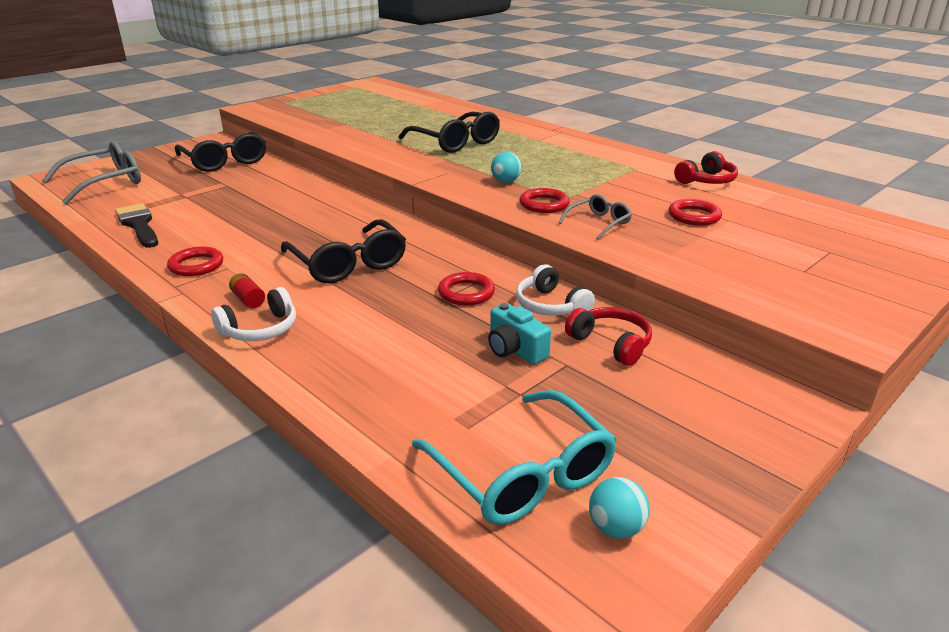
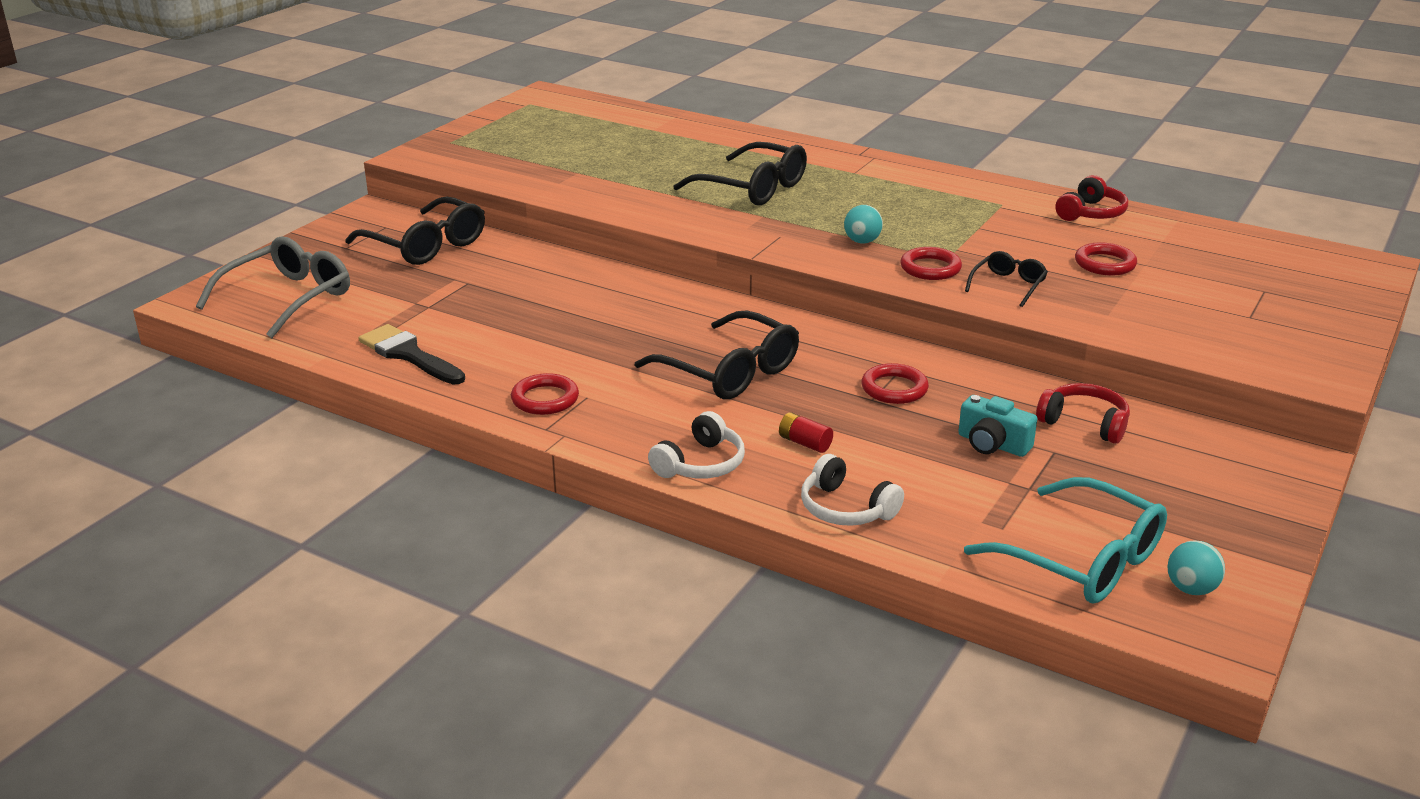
camera: 15 degrees left, 0 degrees up
(248, 299) = (652, 432): red battery -> red battery (805, 443)
(550, 305) = (996, 390): white headphones -> white headphones (846, 508)
(598, 223) = (1008, 285): grey glasses -> black glasses

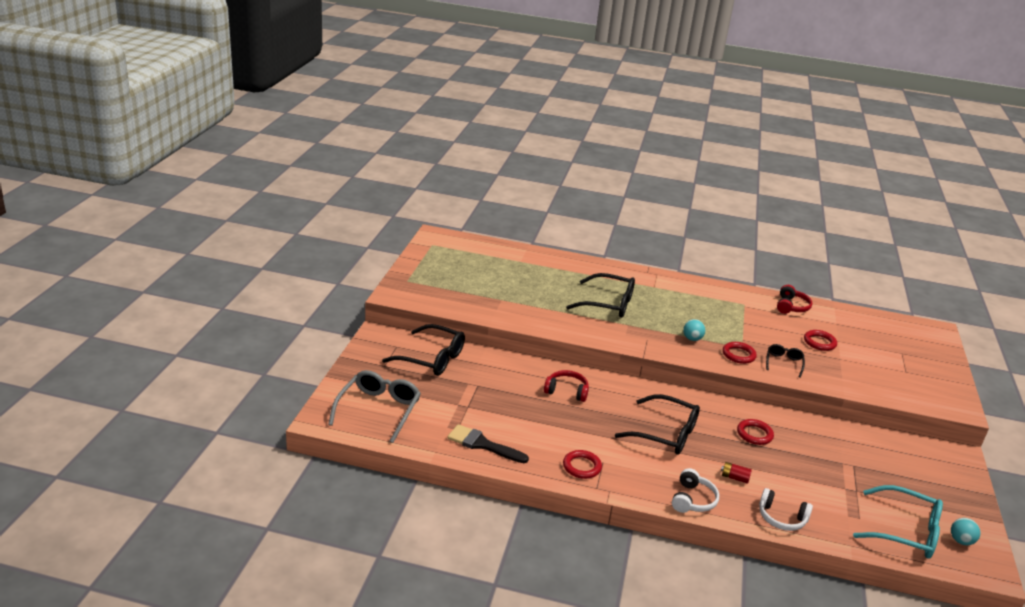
camera: 20 degrees left, 0 degrees up
(992, 444) = (823, 465): turquoise camera -> none
(1084, 423) = (856, 445): red headphones -> red headphones (566, 391)

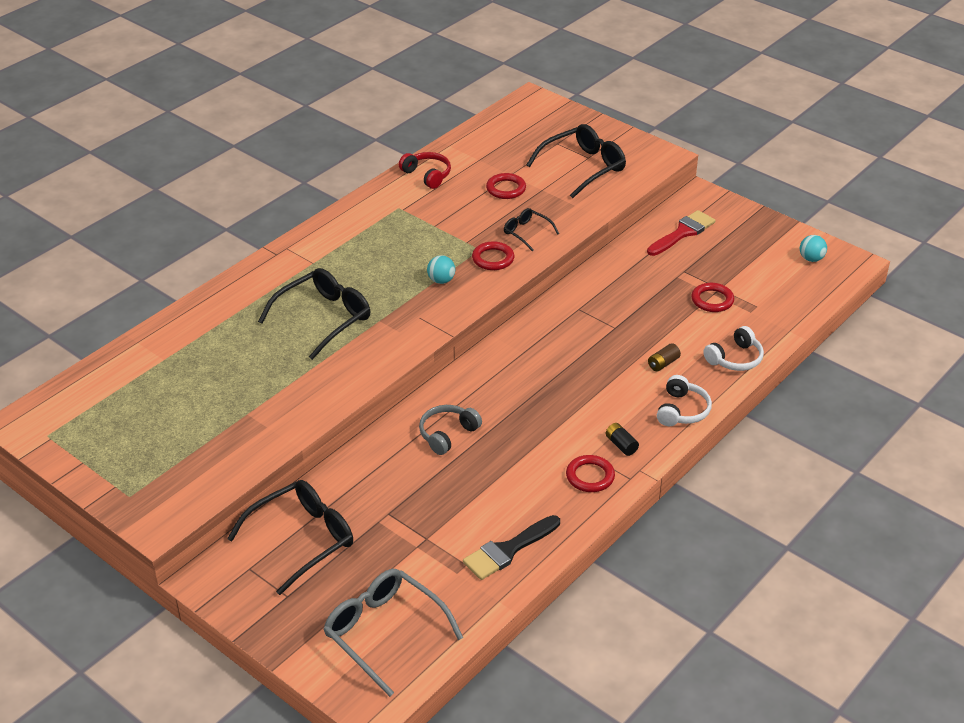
camera: 60 degrees left, 10 degrees up
(566, 391) = (447, 434): red headphones -> grey headphones
(627, 475) = (621, 445): none -> black battery
(665, 433) = (568, 384): black glasses -> black glasses (583, 167)
(692, 500) = (682, 410): white headphones -> white headphones turned 60 degrees clockwise
(734, 477) = (663, 363): red battery -> brown battery
(754, 434) = (603, 316): red ring -> red ring (712, 300)
(898, 454) = (682, 233): none -> red brush
(905, 531) = (786, 286): turquoise glasses -> none

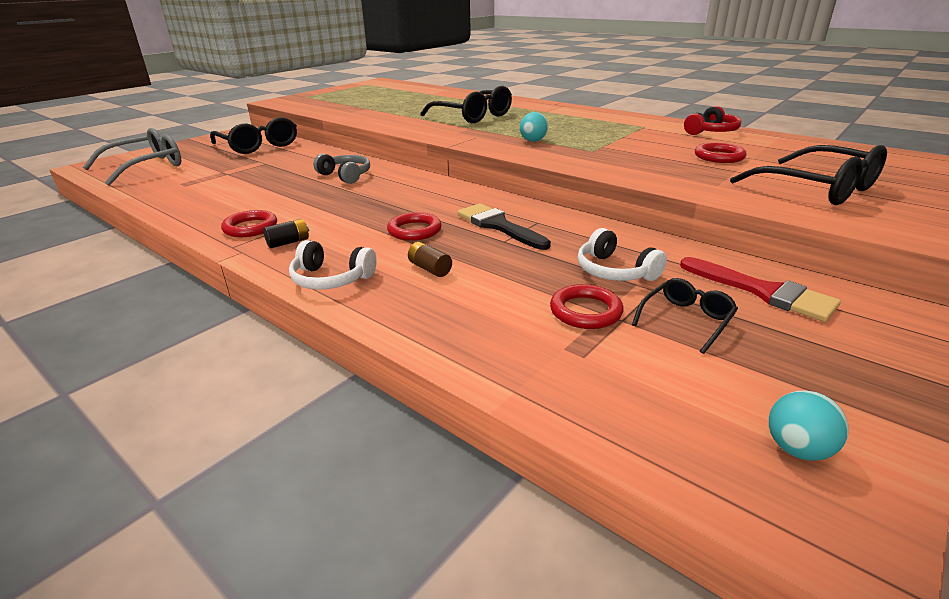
camera: 90 degrees right, 10 degrees down
(493, 259) = (577, 155): red ring -> red ring (414, 230)
(508, 550) = (185, 198): black brush -> black brush (499, 226)
(527, 233) = (636, 166): black glasses -> black glasses (686, 320)
(735, 358) = (435, 325): white headphones -> white headphones (614, 271)

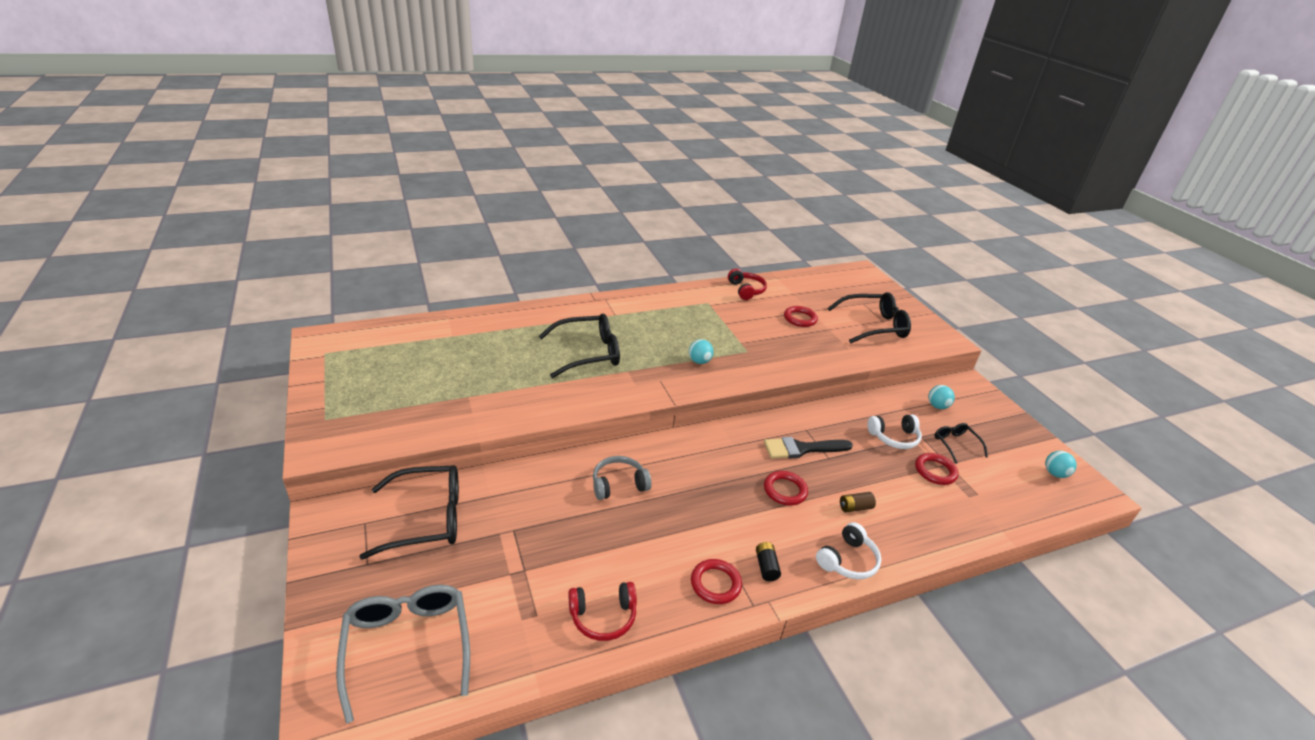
camera: 65 degrees left, 5 degrees up
(191, 201) = (603, 616): none -> red headphones
(762, 292) = (937, 406): red brush -> turquoise ball

